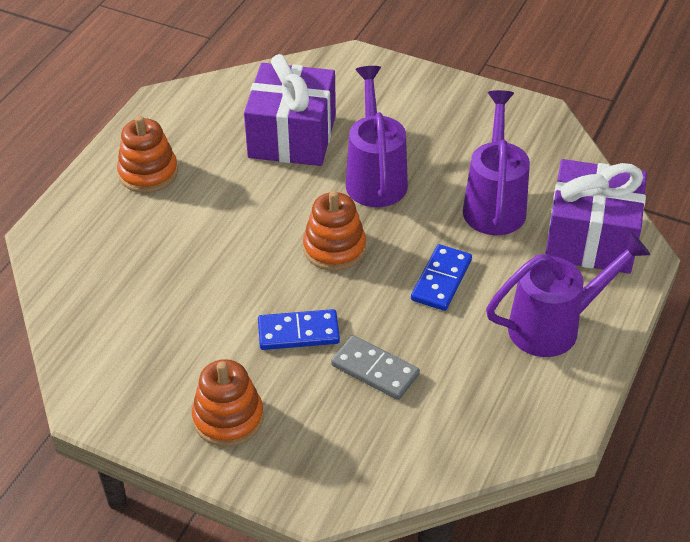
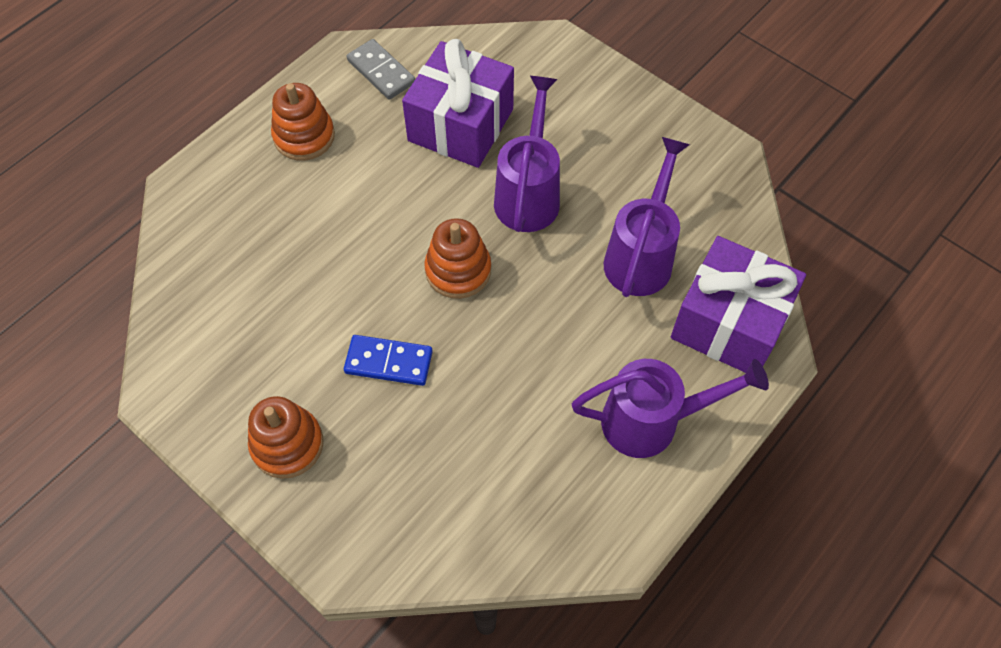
camera: 15 degrees right, 15 degrees up
(375, 370) = (450, 426): grey domino -> grey domino (381, 72)
(441, 280) = (553, 335): blue domino -> none

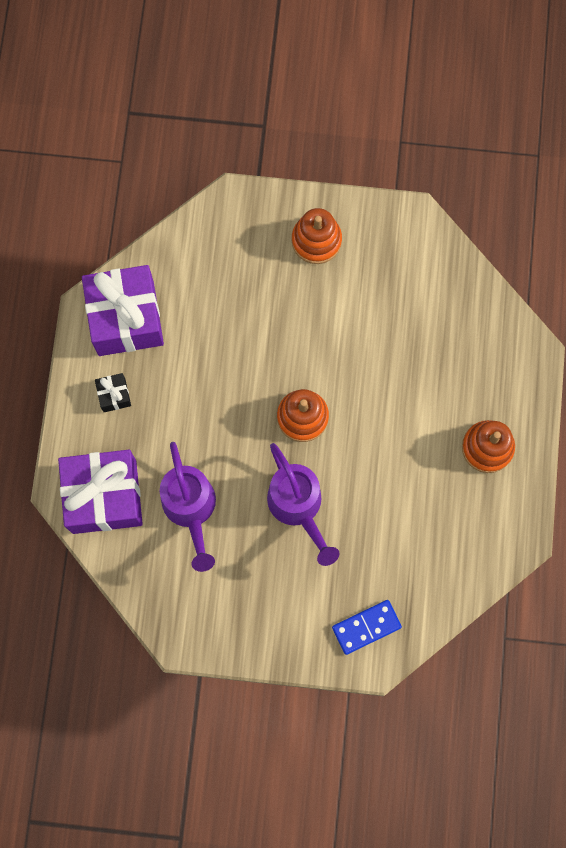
camera: 145 degrees right, 15 degrees up
(381, 72) = (481, 541): grey domino -> none
(389, 362) = (298, 327): blue domino -> blue domino (366, 627)
(461, 125) = (387, 533): purple gift -> purple gift (126, 318)
(651, 421) = (114, 395): purple watering can -> black gift

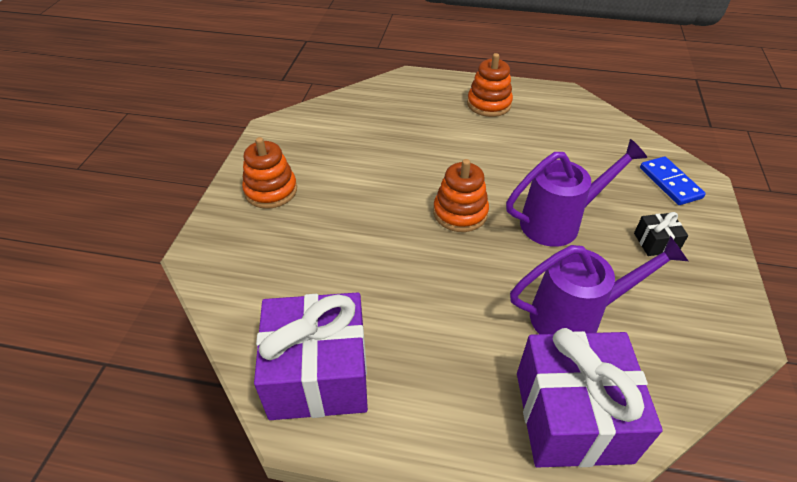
camera: 85 degrees left, 30 degrees down
(114, 395) = (426, 395): black gift -> black gift (655, 242)

